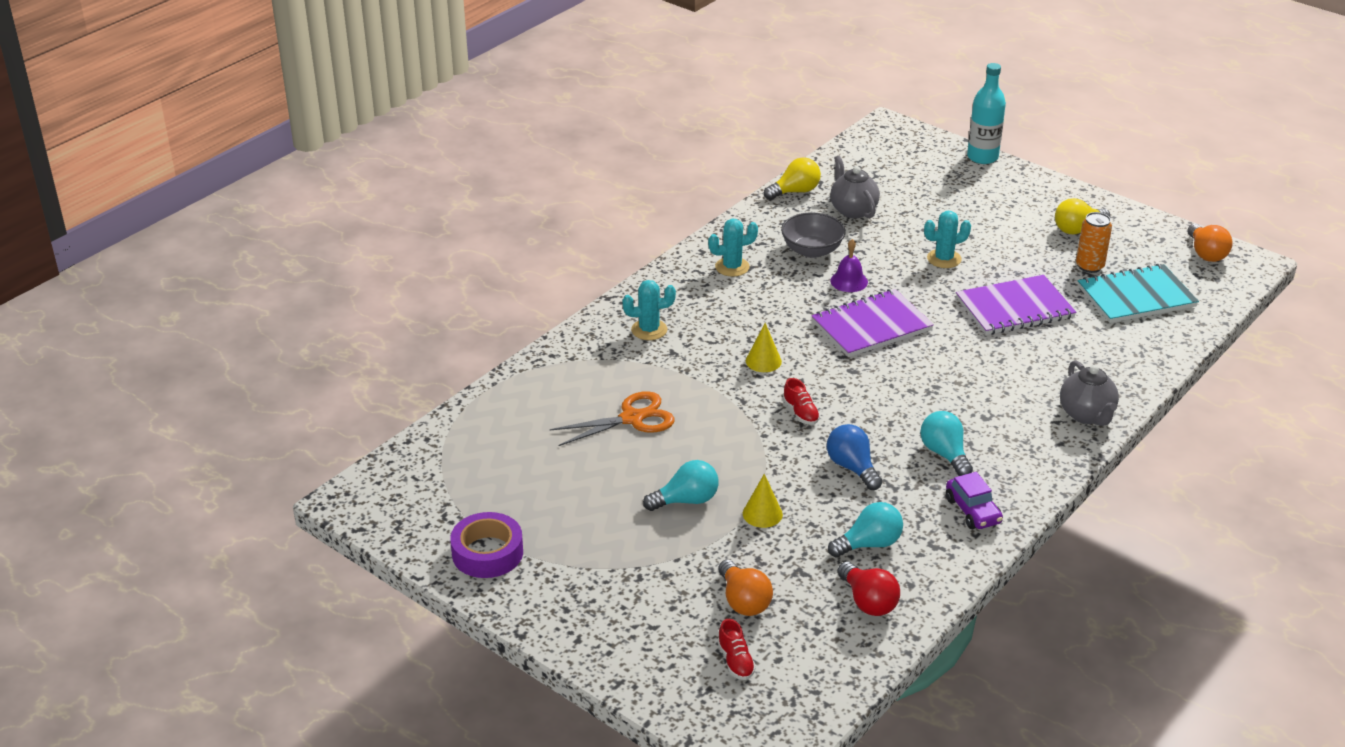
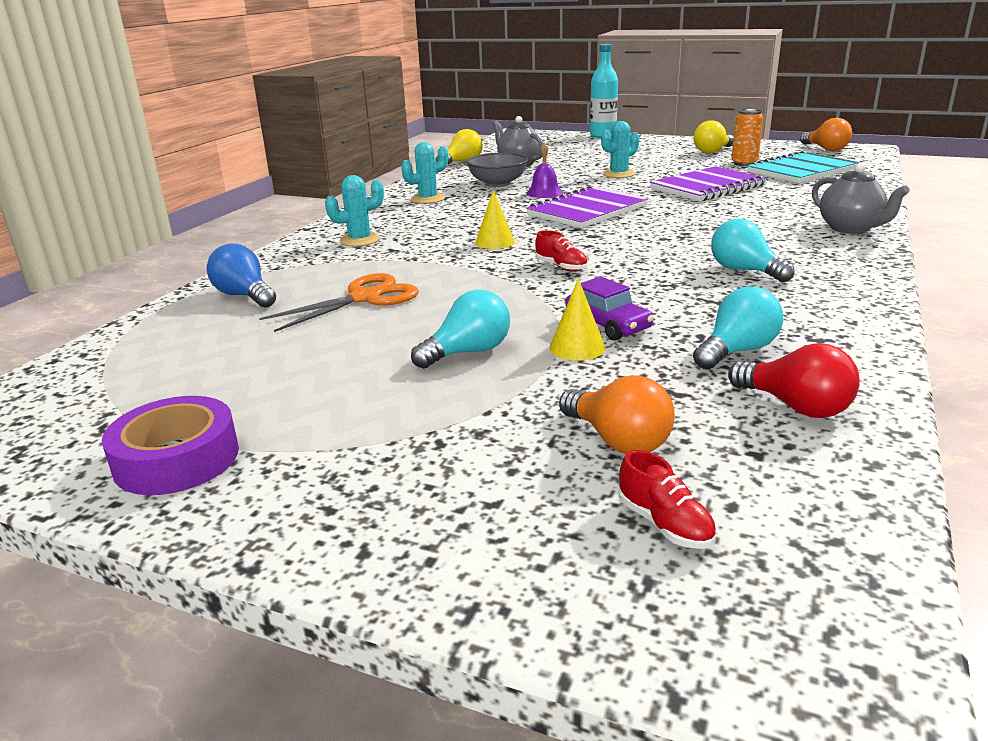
camera: 15 degrees left, 10 degrees down
(852, 467) = (654, 295): blue light bulb -> blue light bulb (244, 296)
(973, 511) = (825, 304): purple car -> purple car (608, 325)

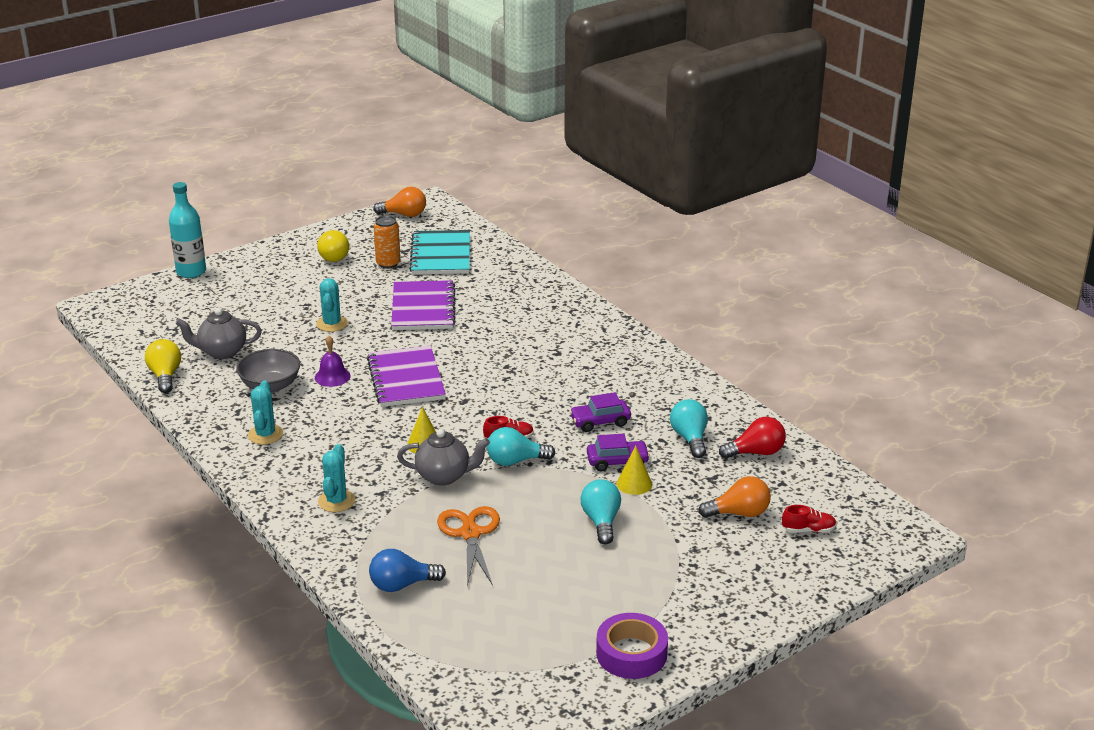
camera: 60 degrees left, 5 degrees up
(671, 295) = (600, 422): none -> purple car
(744, 271) = (595, 381): turquoise light bulb -> turquoise light bulb (515, 461)
(850, 228) = (575, 310): grey teapot -> grey teapot (444, 476)

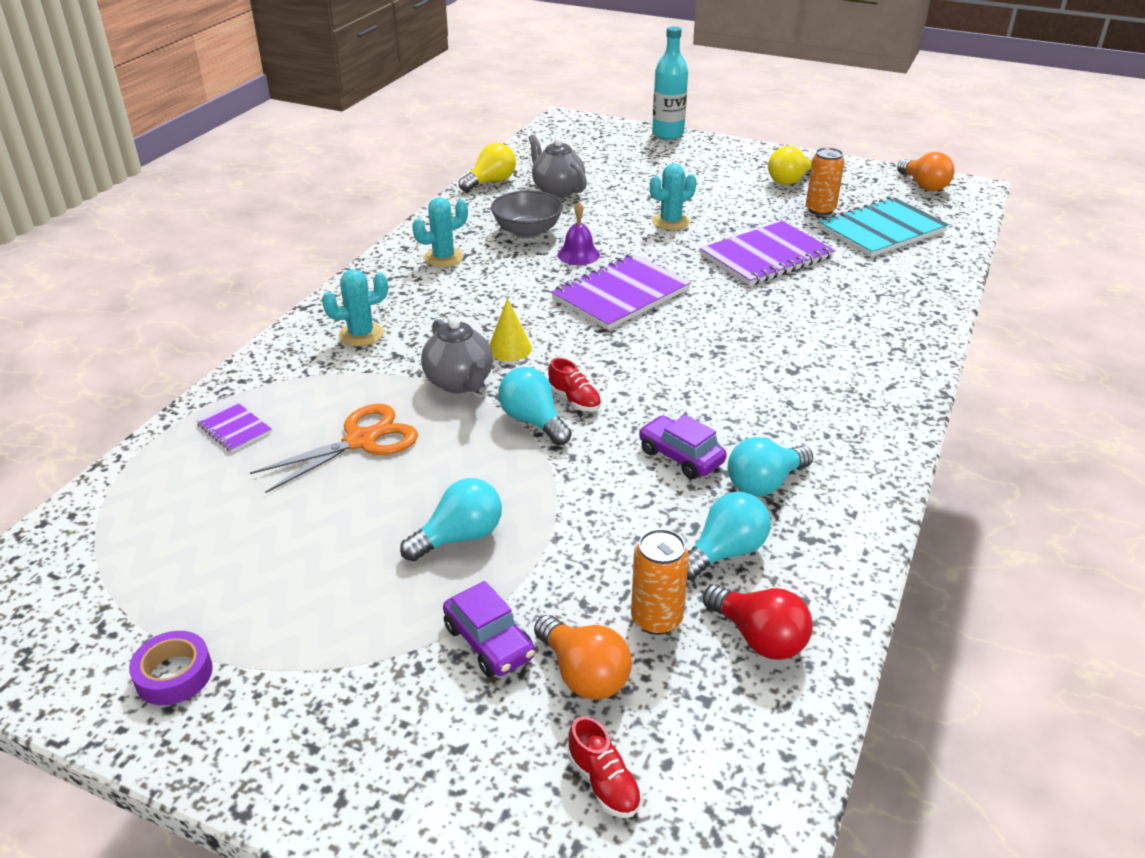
camera: 60 degrees right, 5 degrees up
(402, 585) = (234, 428): blue light bulb -> purple notebook
(617, 462) = (605, 503): purple car -> purple car (489, 642)
(631, 653) = (174, 675): purple tape -> purple tape, size x0.67
(634, 484) = (568, 537): yellow cone -> none
(648, 404) = (764, 483): none -> turquoise light bulb
(719, 478) = (656, 619): none -> orange can

